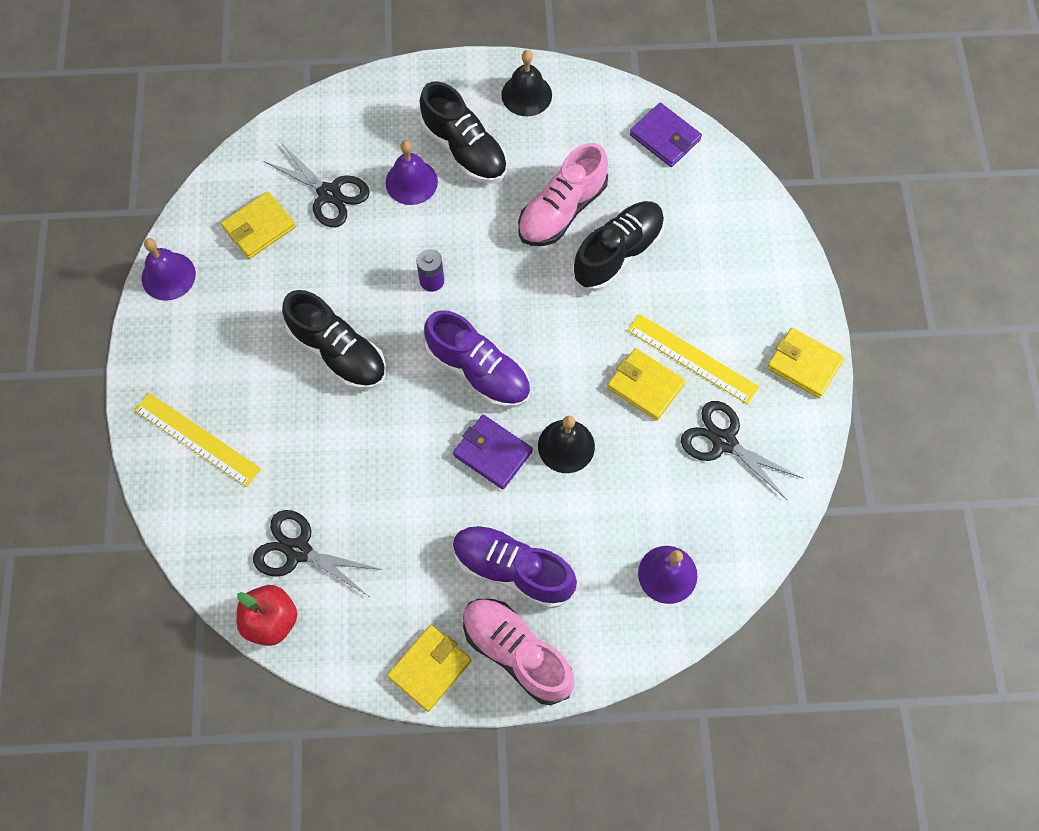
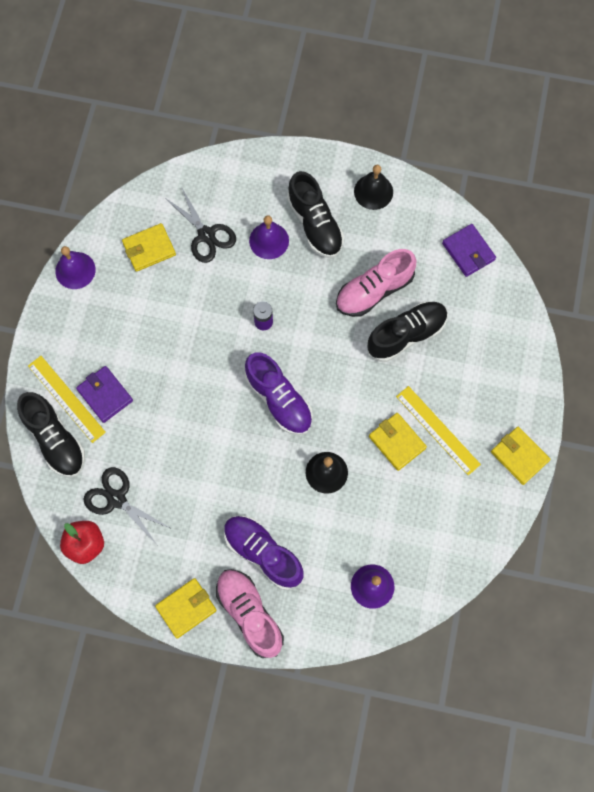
camera: 15 degrees right, 5 degrees up
(338, 352) = (182, 359): black shoe -> black shoe (55, 439)
(492, 453) = (272, 464): purple wallet -> purple wallet (105, 395)
(723, 441) = (442, 499): black scissors -> none

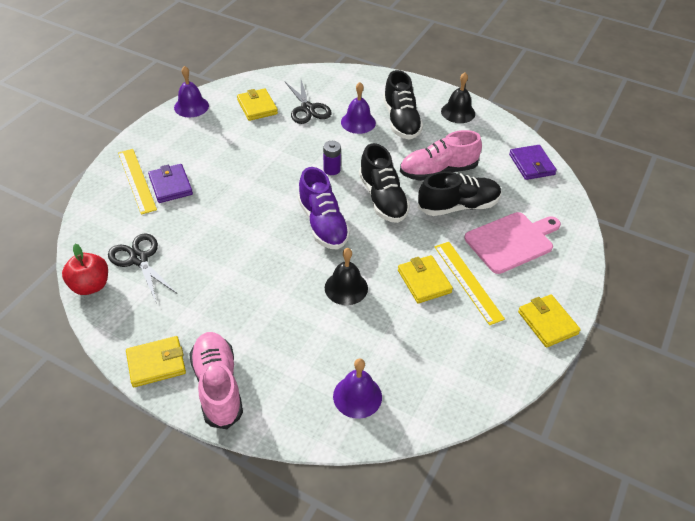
camera: 15 degrees right, 25 degrees down
(55, 439) = (110, 204): black shoe -> black shoe (382, 199)
(149, 249) = (257, 107): yellow wallet -> yellow wallet turned 75 degrees clockwise
(263, 553) = (256, 337): purple shoe -> none
(468, 366) = (511, 241): none -> pink cutting board

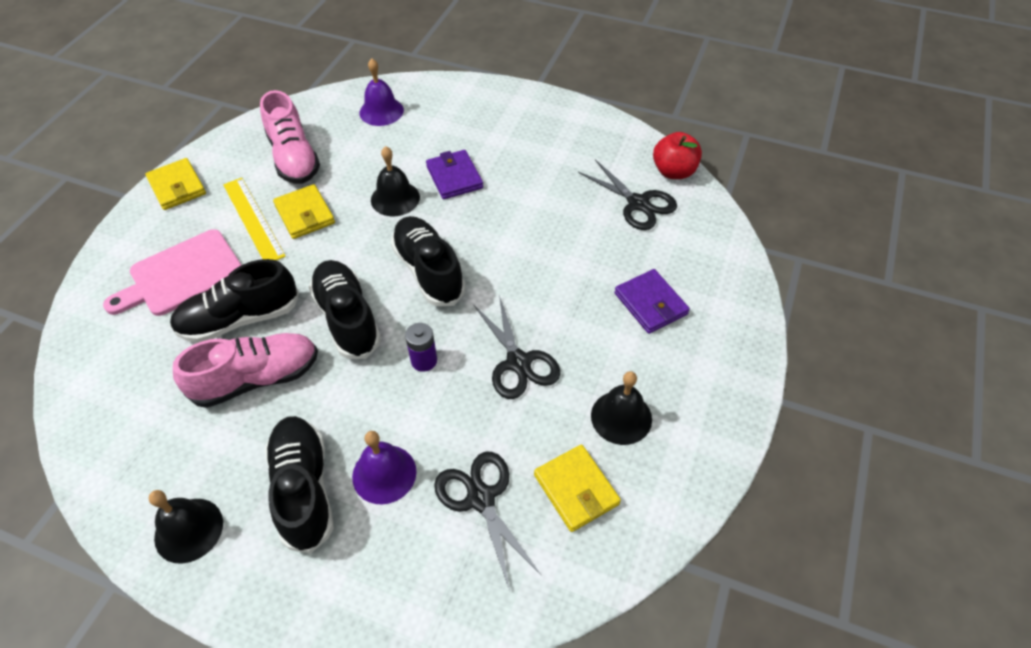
camera: 175 degrees right, 5 degrees up
(137, 180) = (702, 306): yellow ruler -> none
(156, 363) = (570, 116): yellow wallet -> none
(191, 106) = (696, 473): purple bell -> none
(218, 386) = (508, 106): pink shoe -> pink shoe (294, 158)
(220, 131) = (621, 417): none -> black bell
(272, 162) = (518, 363): none -> black scissors
(323, 224) = (428, 271): purple shoe -> black shoe
(531, 164) = (97, 412): purple wallet -> purple wallet (454, 177)

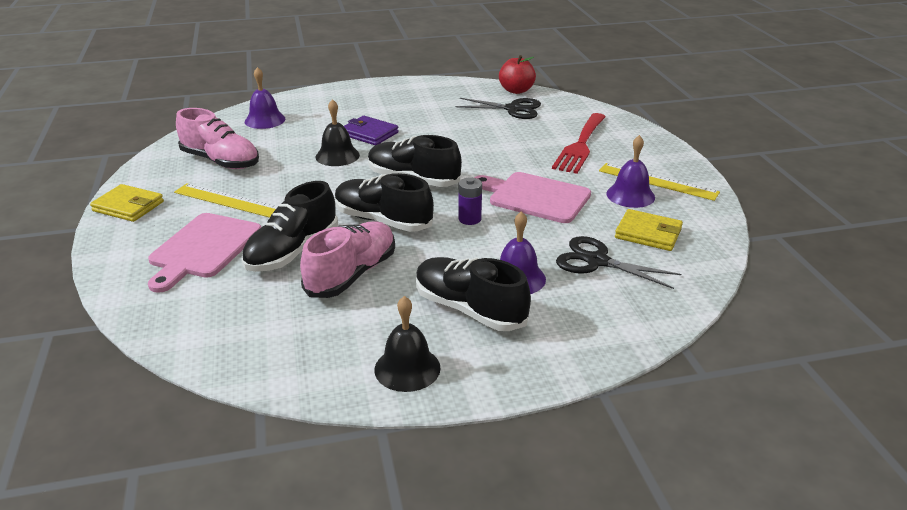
camera: 35 degrees left, 20 degrees down
(305, 214) = (272, 185): yellow wallet -> none
(518, 363) = (535, 197): black scissors -> pink cutting board
(621, 417) = (630, 195): black bell -> purple bell
(650, 304) = (580, 145): purple wallet -> red fork
(676, 412) = (657, 181): none -> yellow ruler

